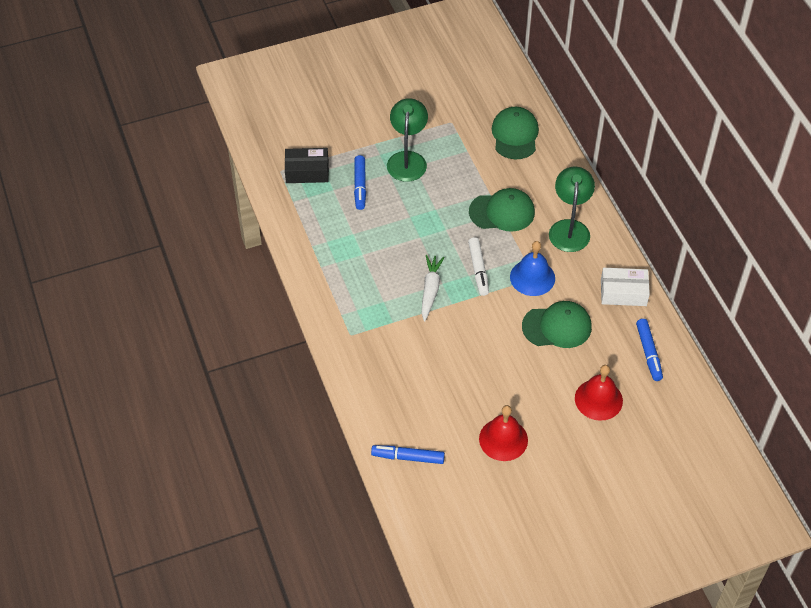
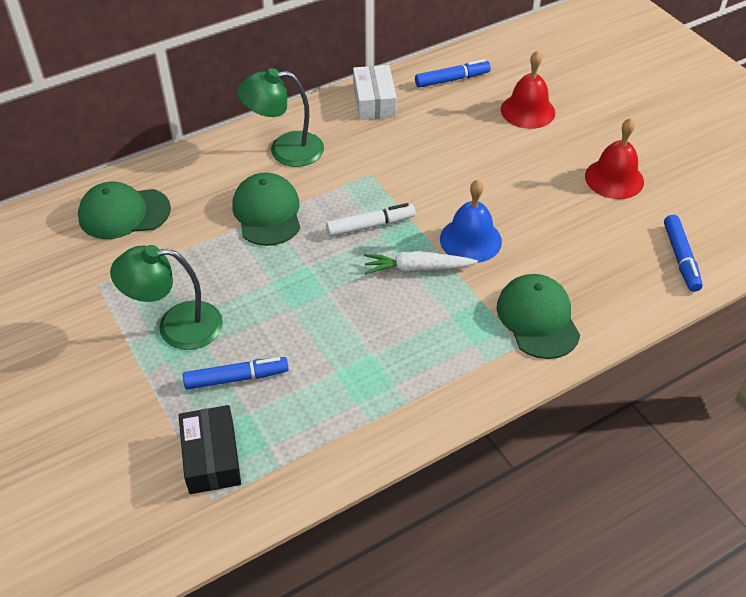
camera: 100 degrees left, 5 degrees down
(532, 277) = (370, 175): blue bell -> blue bell (470, 240)
(557, 326) = (439, 149): green cap -> green cap (538, 319)

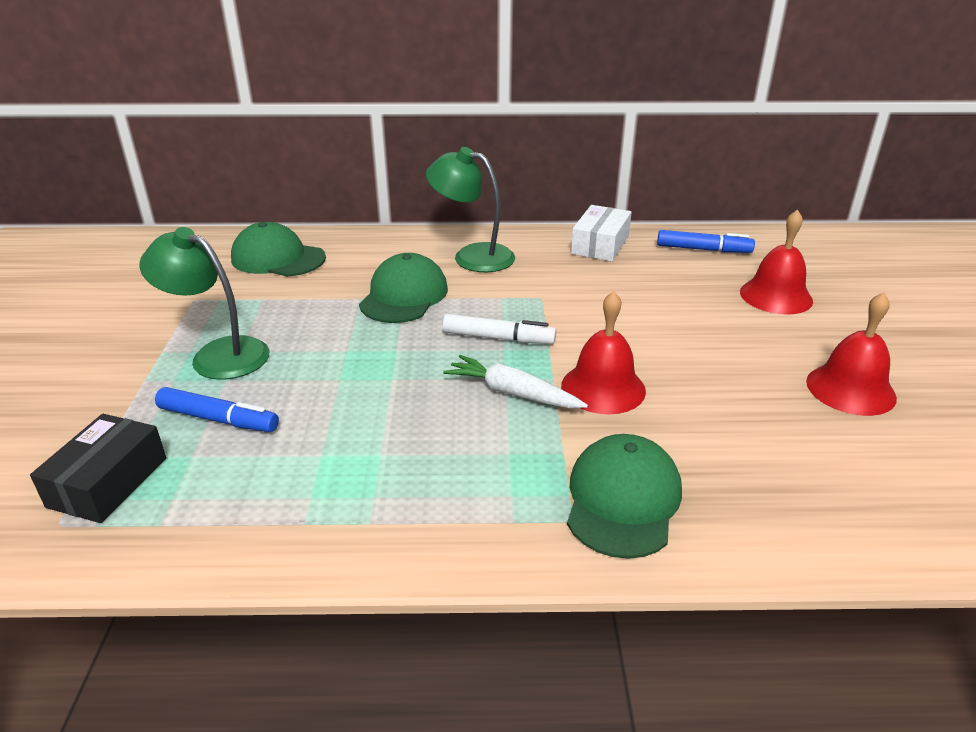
camera: 30 degrees right, 15 degrees down
(470, 240) = (603, 388): blue bell -> red bell
(680, 258) = (901, 510): blue marker -> none

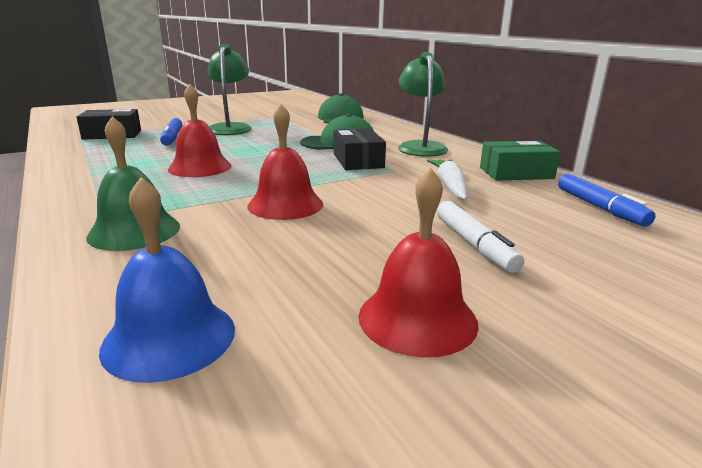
camera: 60 degrees right, 10 degrees down
(489, 306) = (358, 161): none -> black box
(498, 338) = (318, 169): white marker -> white marker (474, 244)
(512, 393) = (251, 182): white carrot -> white carrot (449, 186)
(600, 245) = (516, 173): white box -> green box
(622, 500) = (134, 231): green cap -> green bell
(776, 296) = (571, 252): red bell -> red bell (200, 167)
(851, 502) = (169, 337): none -> blue bell

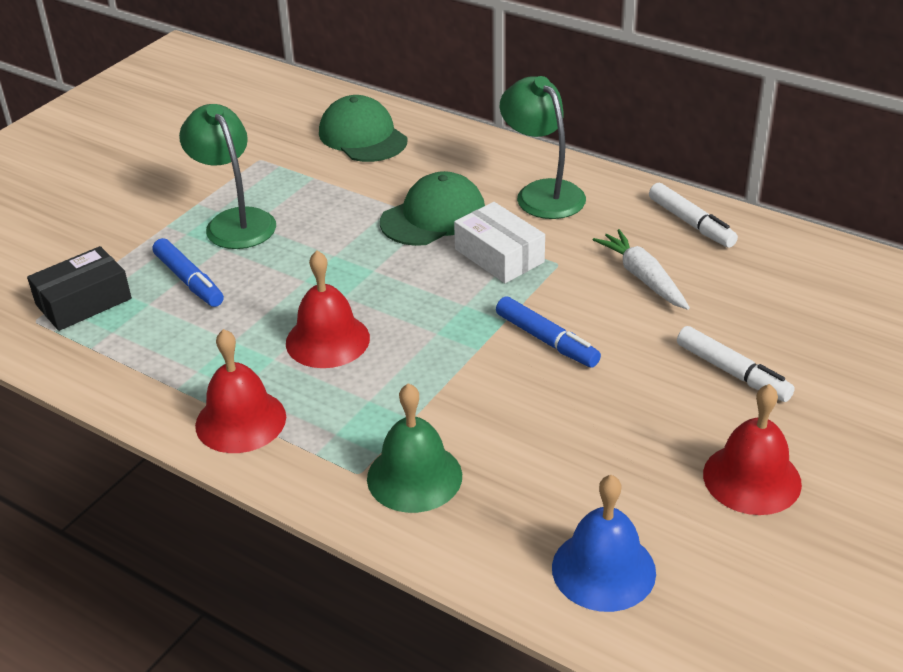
camera: 25 degrees left, 15 degrees up
(285, 205) = (510, 377): red bell -> red bell (240, 420)
(358, 161) = (499, 256): black box -> white box
(516, 173) = (691, 223): green box -> white marker
(599, 208) = (803, 268): blue marker -> blue marker (546, 340)

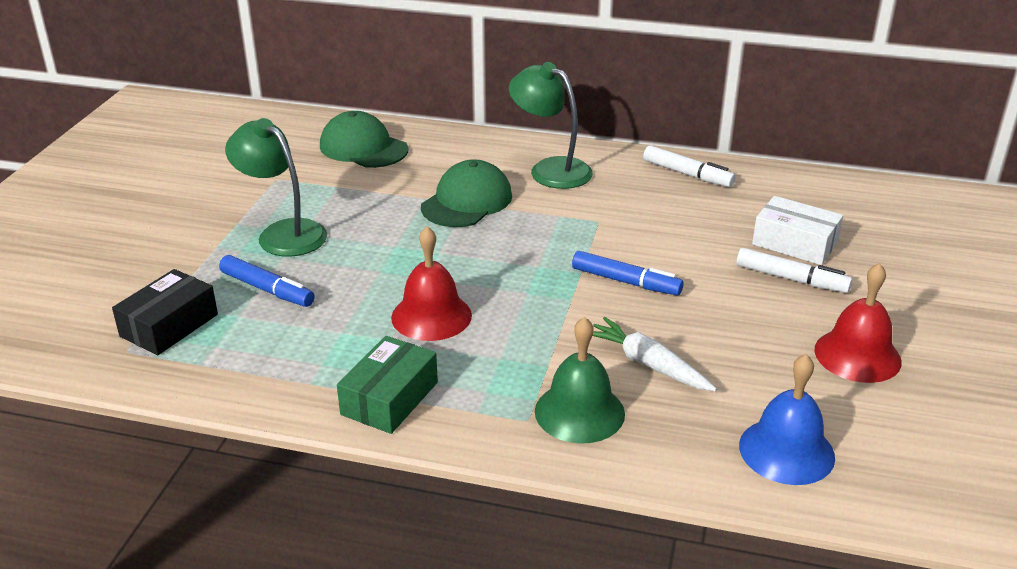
camera: 20 degrees left, 5 degrees down
(240, 420) = (389, 398): red bell -> green box
(499, 256) = (544, 223): white box -> white box (794, 243)
(642, 277) = (674, 221): white carrot -> white carrot (648, 364)

